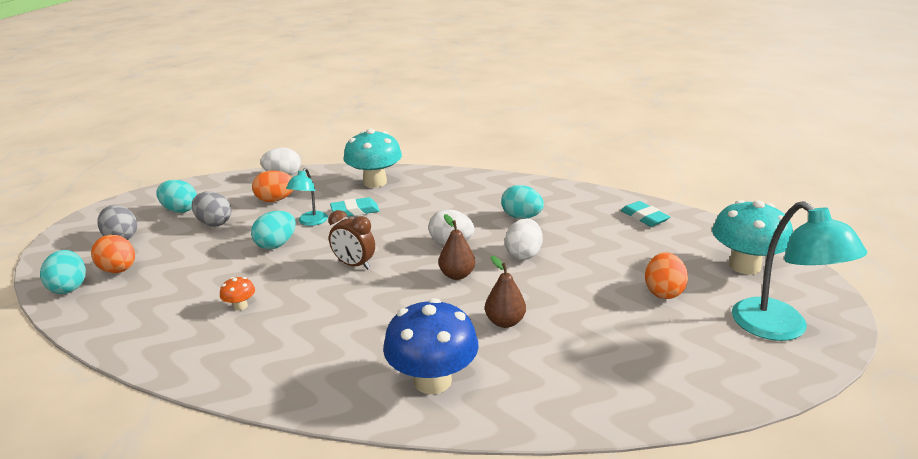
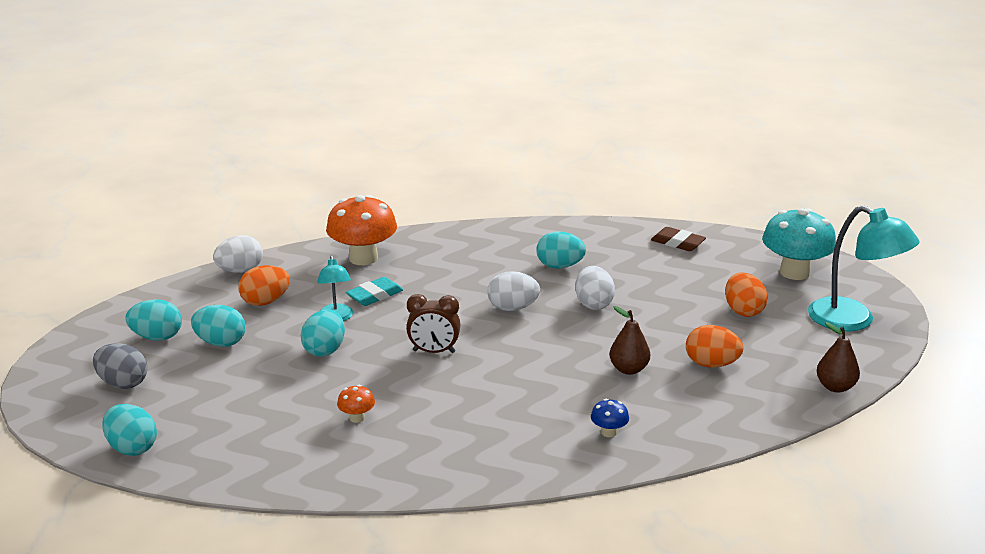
camera: 25 degrees left, 0 degrees up
(119, 270) = (169, 417): orange egg -> orange egg (711, 364)
(214, 223) = (221, 343): grey egg -> turquoise egg
(375, 182) = (363, 258): turquoise mushroom -> orange mushroom
(432, 380) = (609, 432): blue mushroom -> blue mushroom, size x0.43
(457, 275) = (547, 338): brown pear -> brown pear (835, 387)
(644, 217) = (677, 243): turquoise eraser -> brown eraser

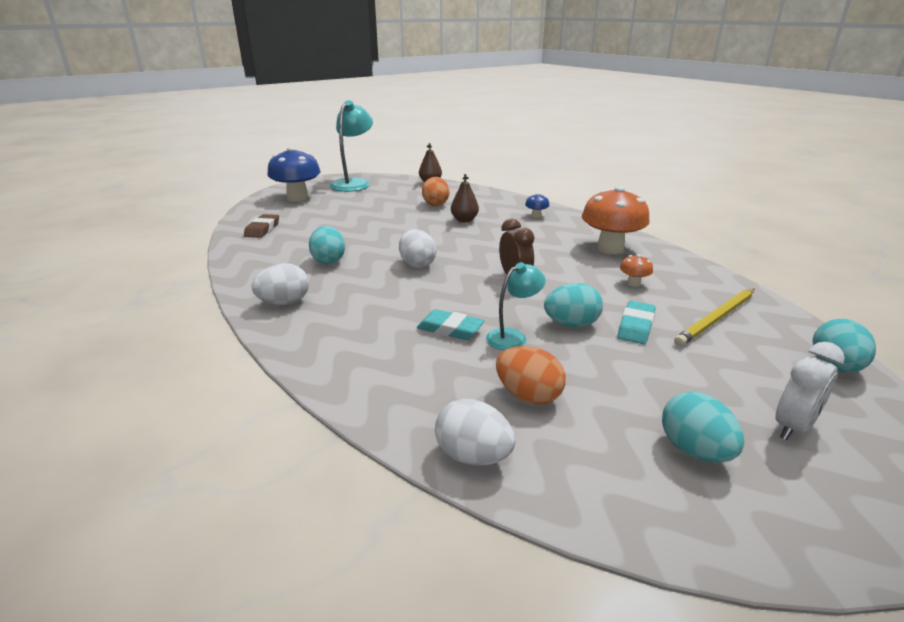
camera: 115 degrees left, 0 degrees up
(123, 383) = (793, 427): grey egg -> white clock
(221, 343) = (638, 391): turquoise egg -> none
(250, 431) = (716, 319): none -> yellow pencil
(288, 380) = (635, 326): none -> turquoise eraser
(363, 258) = (370, 362): orange mushroom -> orange mushroom (610, 248)
(593, 304) = (386, 240): white egg -> white egg (284, 303)
(743, 311) = (362, 204): orange egg -> none
(794, 272) = (297, 197): turquoise mushroom -> blue mushroom

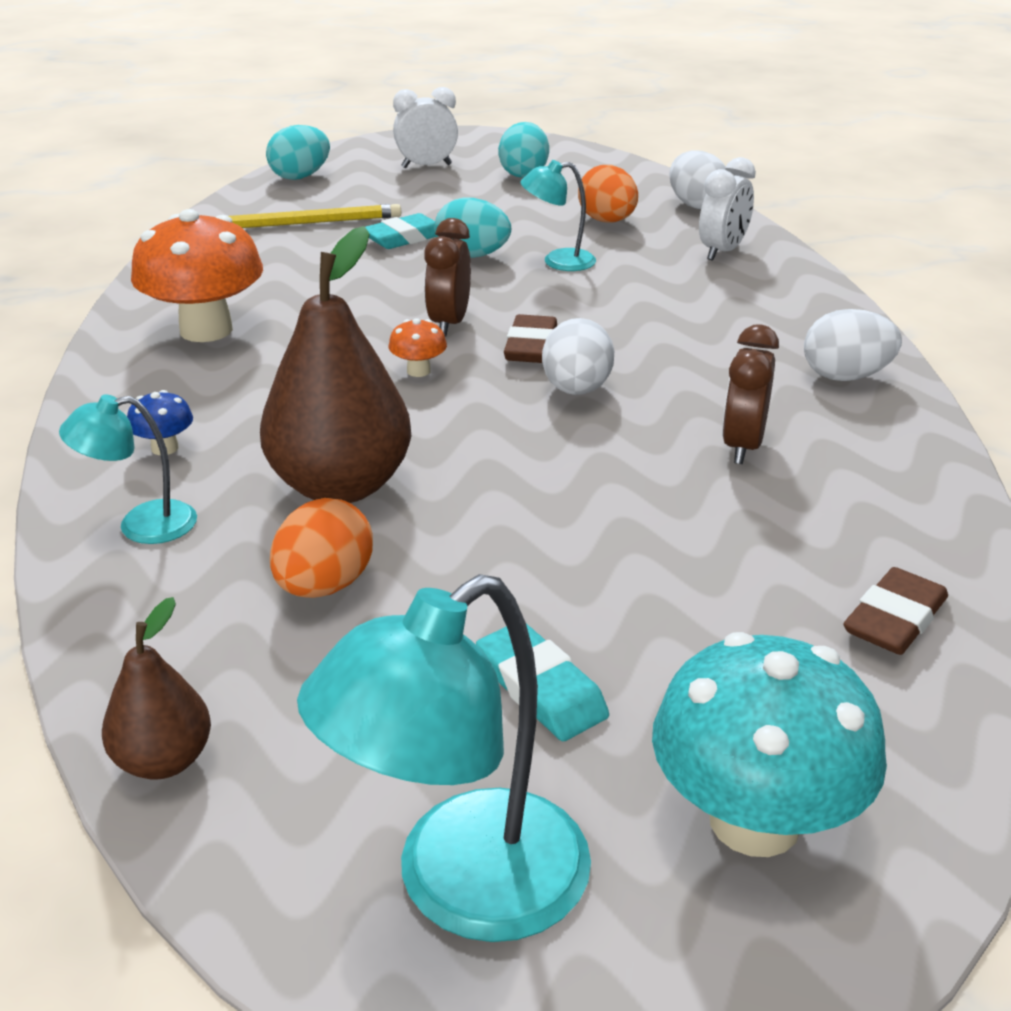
camera: 150 degrees left, 5 degrees up
(297, 197) = (754, 821): blue mushroom -> turquoise mushroom
(329, 260) = (742, 446): turquoise egg -> brown clock
(404, 386) = (722, 252): none -> white clock
(450, 329) = (623, 285): turquoise eraser -> turquoise eraser (540, 688)
(460, 277) = (531, 346): none -> brown eraser
(464, 220) = (341, 486): brown pear -> brown pear, size x1.89
(505, 203) = (141, 525): none -> turquoise lamp
(633, 283) = (301, 275): orange mushroom -> orange mushroom (418, 371)

